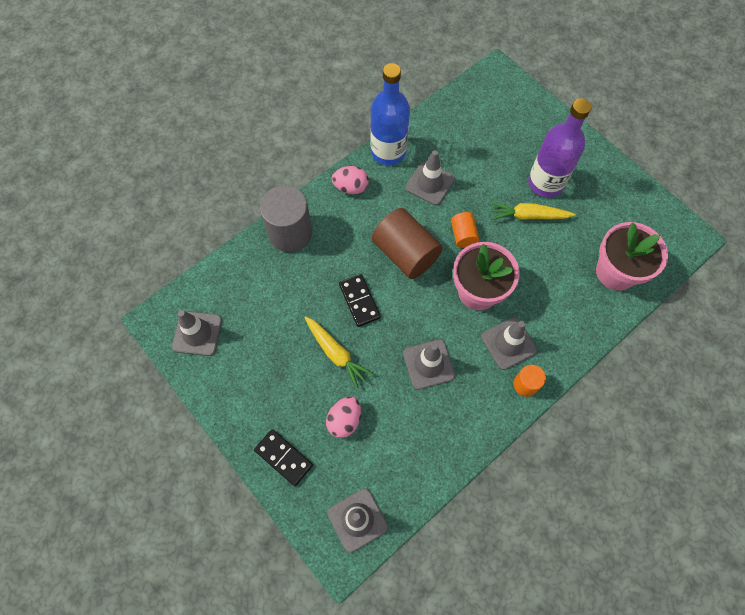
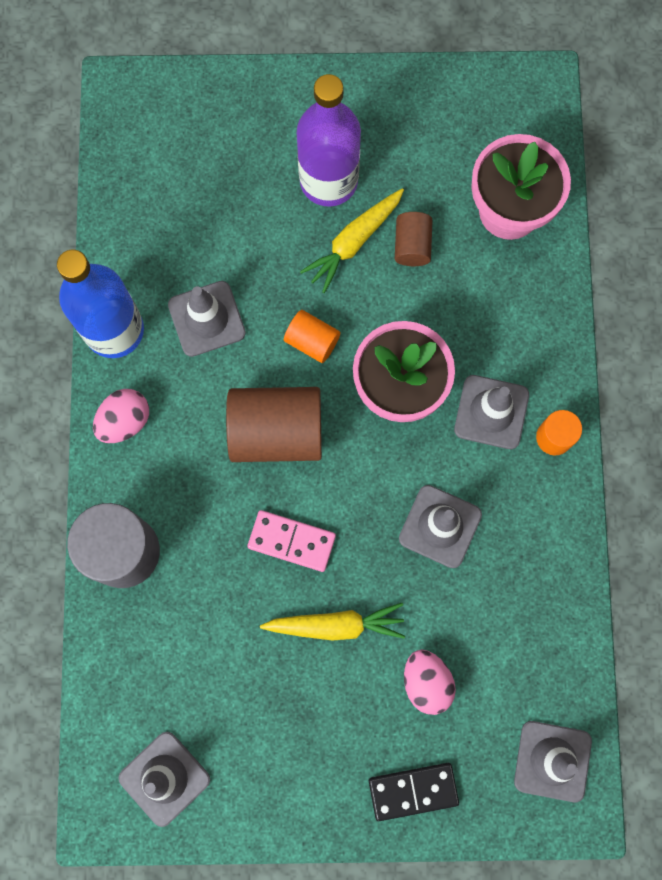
camera: 50 degrees left, 10 degrees up
(359, 301) = (291, 541): black domino -> pink domino
(553, 242) = (412, 245): none -> brown cylinder

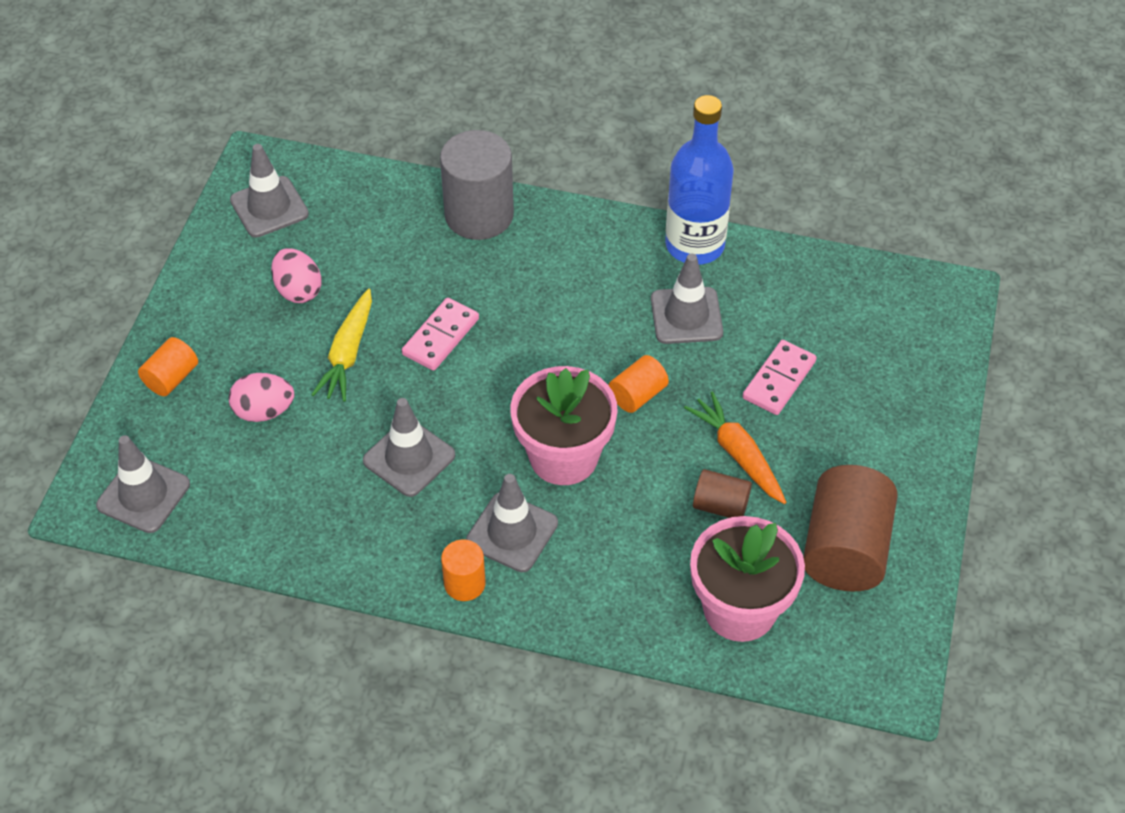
camera: 105 degrees right, 25 degrees down
(125, 421) = (601, 237): pink egg -> pink egg (298, 290)
(261, 223) = (779, 380): none -> pink domino
(276, 431) = (553, 347): brown cylinder -> brown cylinder (845, 549)
(328, 180) = (814, 447): purple bottle -> none
(353, 242) = (737, 454): yellow carrot -> orange carrot
(413, 791) = (171, 378): black domino -> orange cylinder

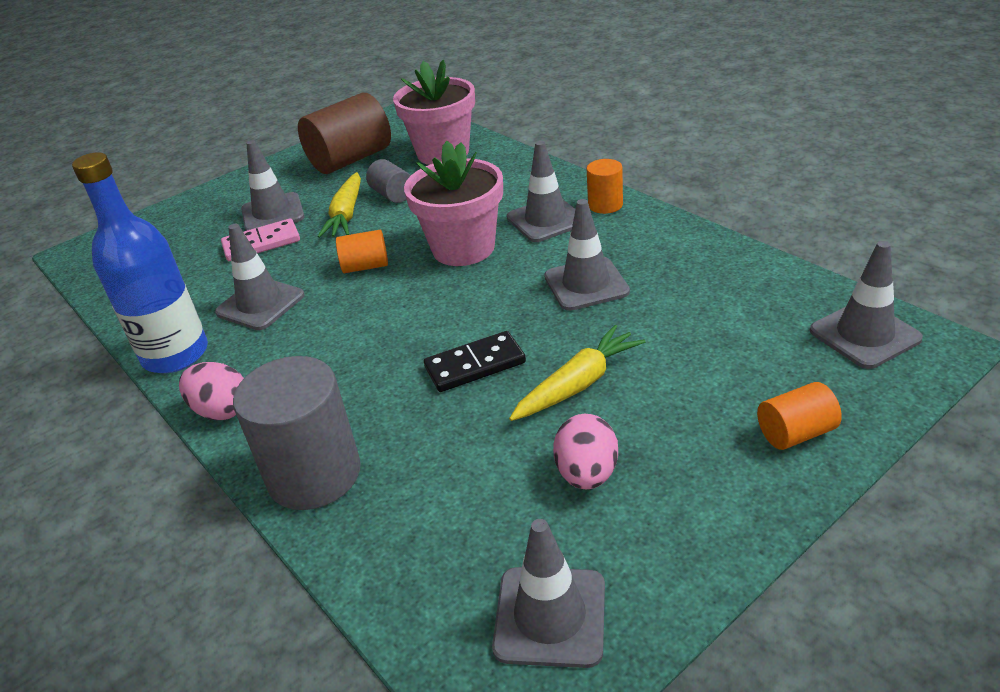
camera: 140 degrees left, 15 degrees down
(264, 411) = (701, 363): pink egg -> pink egg (222, 410)
(440, 336) = (475, 365): pink domino -> black domino
(720, 506) = (392, 195): brown cylinder -> grey cylinder
(737, 454) = (346, 215): orange carrot -> yellow carrot
(822, 423) = (273, 213): none -> grey traffic cone

